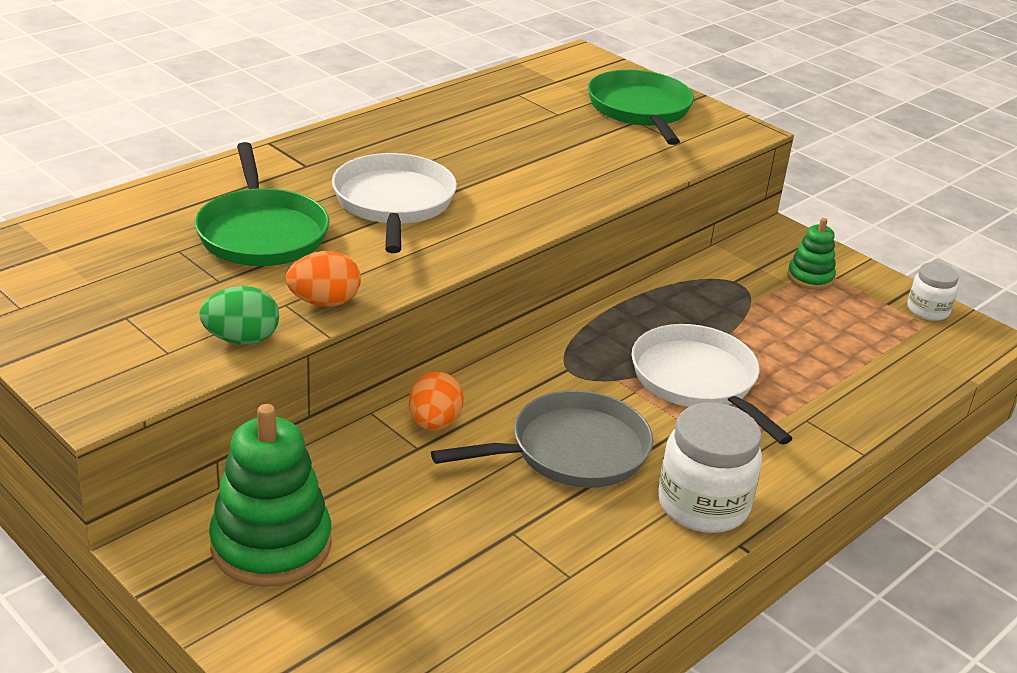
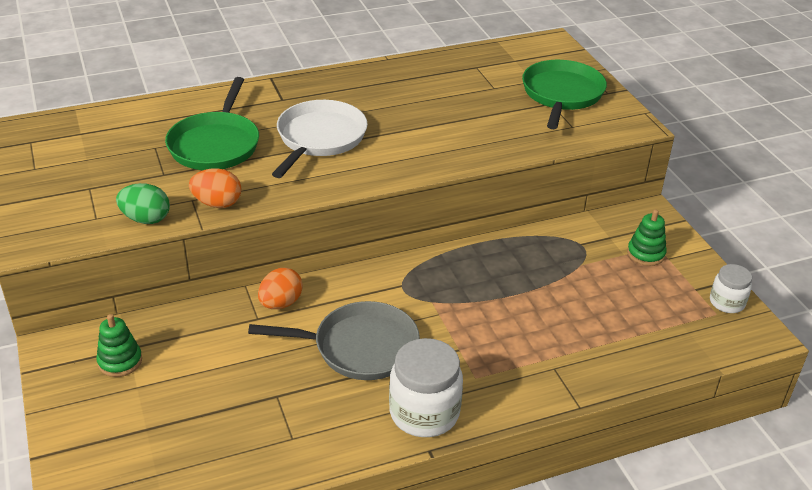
camera: 25 degrees right, 5 degrees up
(271, 545) = (120, 361): green stacking toy -> green stacking toy, size x0.54
(697, 381) = (491, 317): white pan -> none

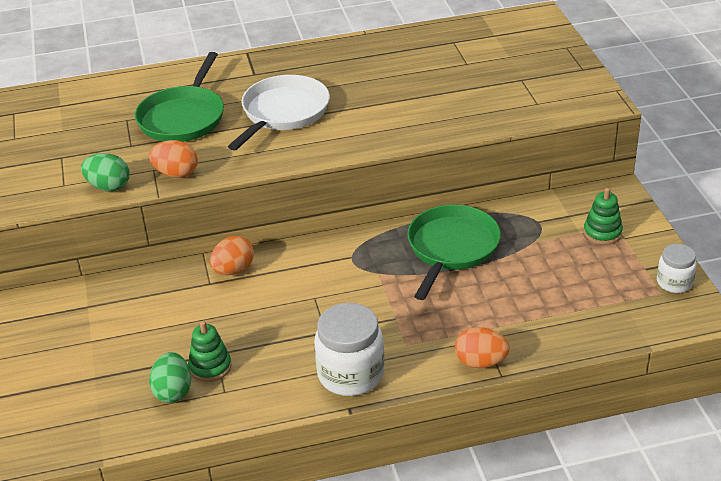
camera: 10 degrees right, 0 degrees up
(120, 361) = (79, 317): green stacking toy -> green stacking toy (210, 367)
(236, 441) = (173, 391): none -> green egg
(360, 347) = (301, 313): grey pan -> none
(556, 393) = (480, 362): none -> orange egg
(562, 94) = (534, 70): green pan -> green pan (451, 248)

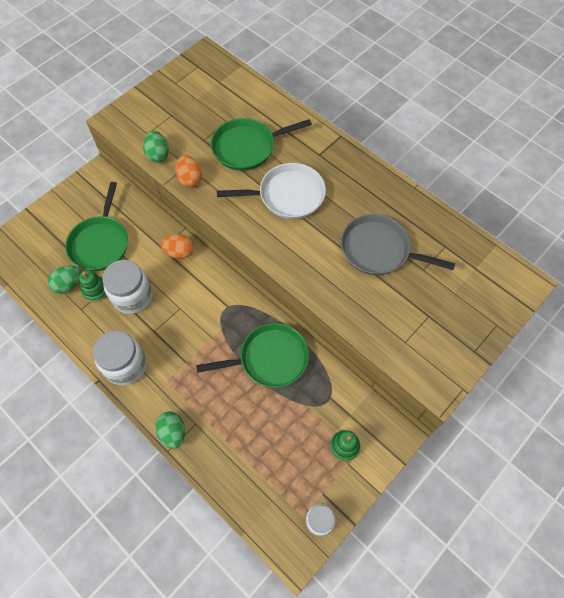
camera: 55 degrees right, 25 degrees up
(140, 338) = (100, 243): none -> green pan
(255, 334) = (132, 296): none -> white jar
(416, 80) = (378, 250): none -> grey pan
(480, 362) = (173, 432): orange egg -> green egg

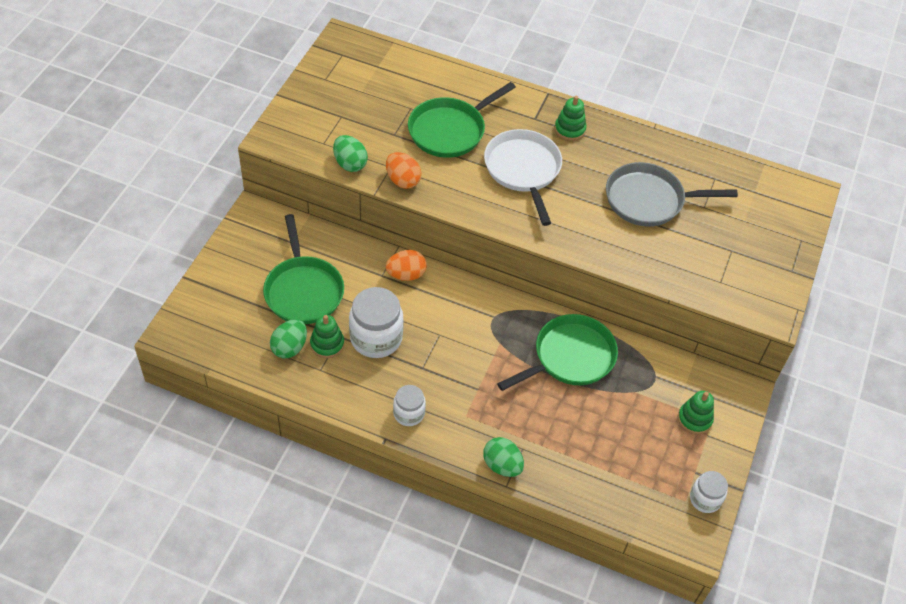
camera: 25 degrees left, 10 degrees down
(125, 365) = (409, 413): white jar -> white jar, size x0.57
(288, 195) = (523, 170): white pan -> white pan turned 75 degrees counterclockwise
(343, 171) = (570, 129): none -> green stacking toy

